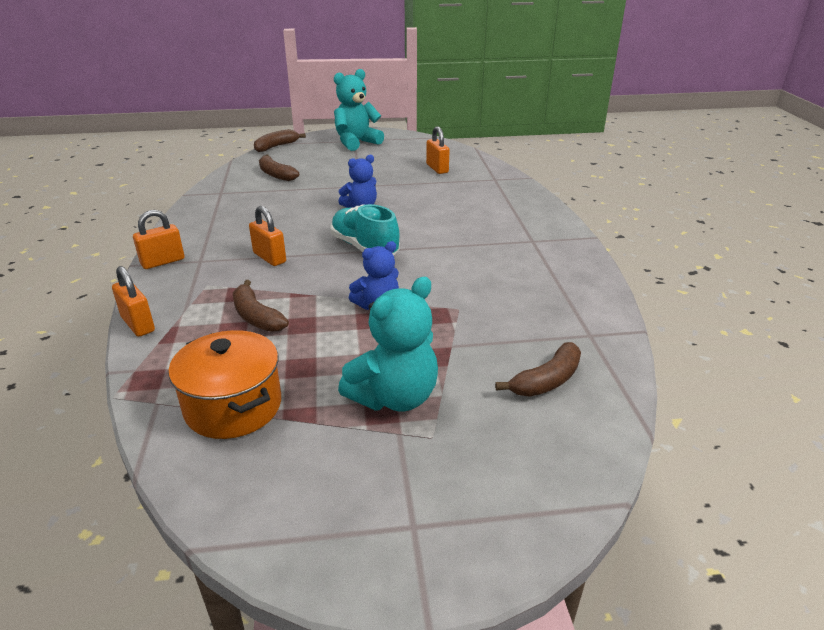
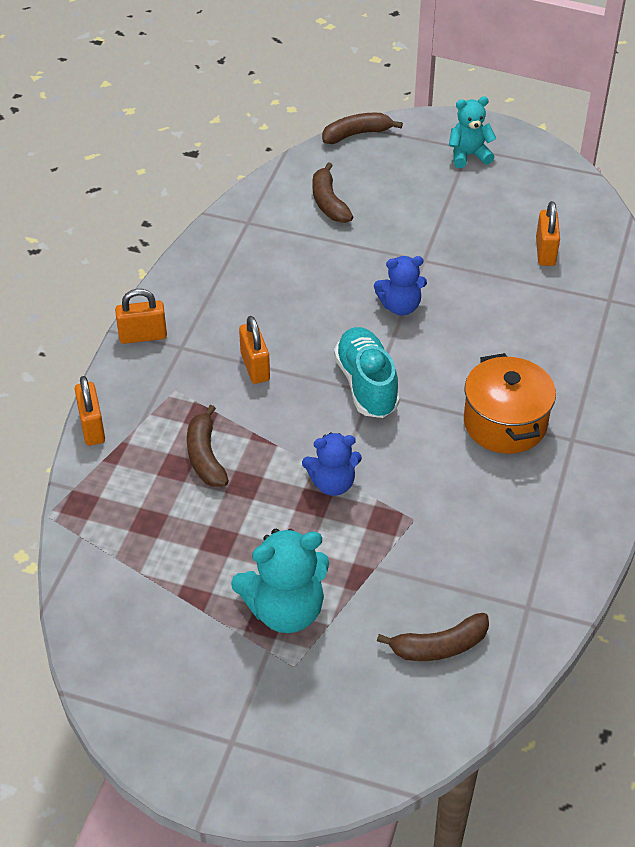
camera: 25 degrees right, 15 degrees up
(233, 406) = (142, 565): orange pot -> orange pot (505, 423)
(356, 143) = (469, 155): turquoise teddy bear -> turquoise teddy bear, size x0.64

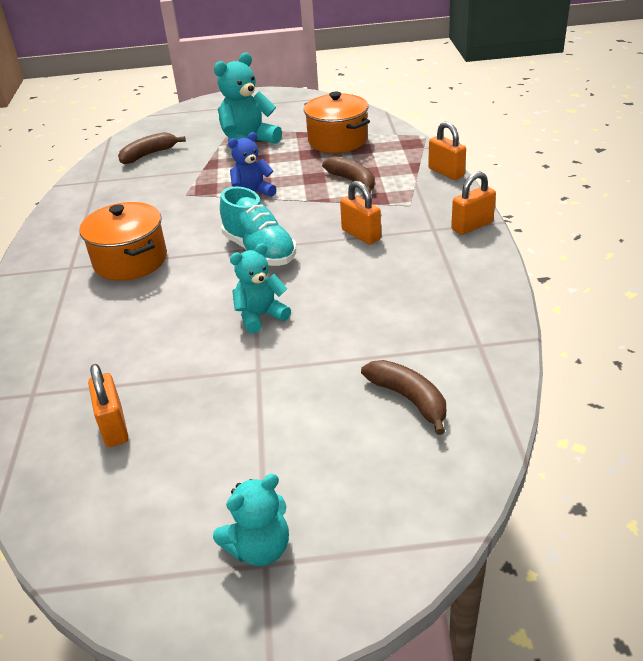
camera: 160 degrees right, 10 degrees down
(164, 556) = (337, 141): none -> orange pot
(356, 134) = (449, 523): brown banana -> none
(400, 306) = (260, 316): blue teddy bear -> turquoise teddy bear

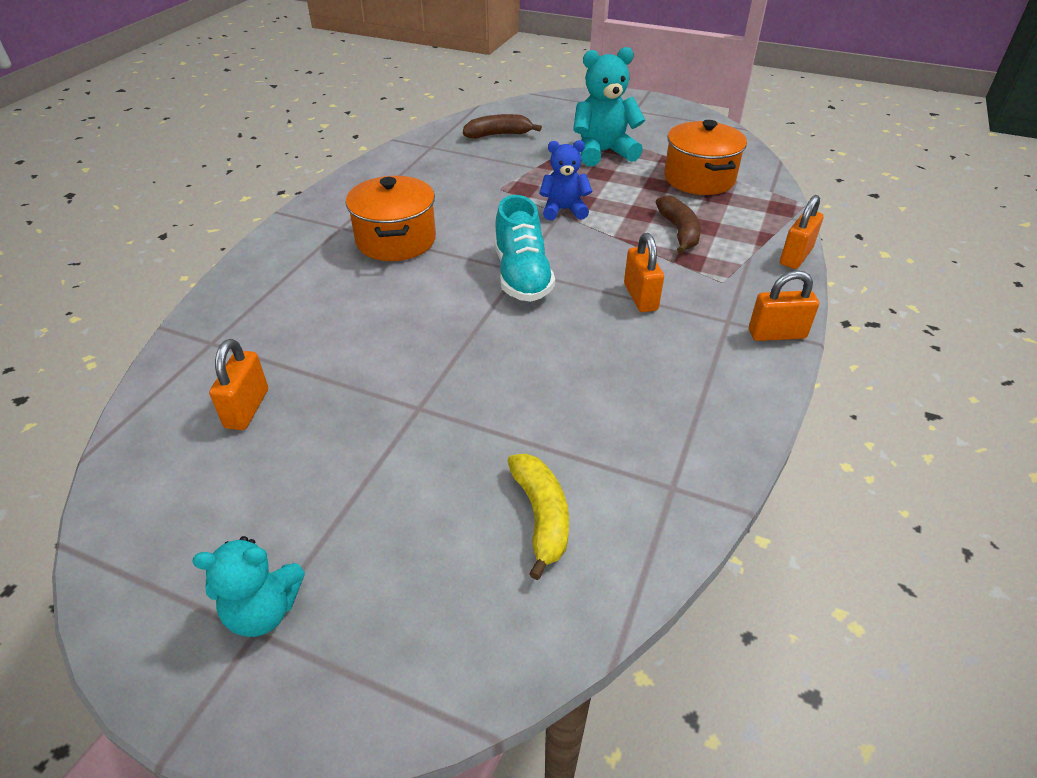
camera: 25 degrees right, 5 degrees up
(260, 316) = (467, 349): turquoise teddy bear -> none
(409, 399) = (541, 516): brown banana -> yellow banana
(446, 172) = (795, 257): orange padlock -> orange padlock turned 45 degrees clockwise

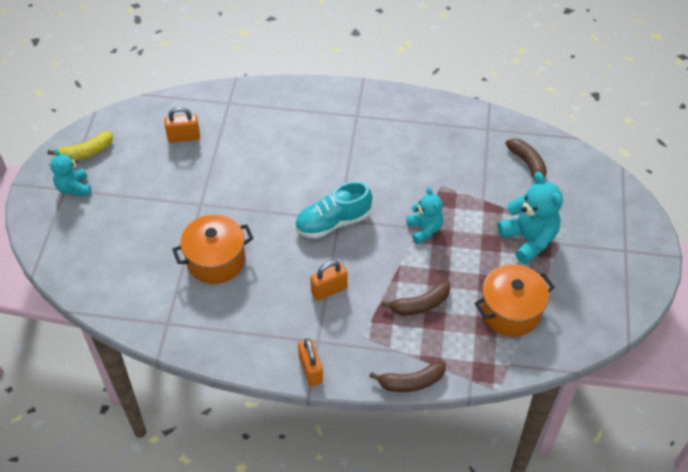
camera: 75 degrees right, 10 degrees up
(396, 240) = (351, 148): orange pot -> orange pot (216, 260)
(541, 516) = (138, 271): yellow banana -> yellow banana (85, 153)
(564, 210) = (424, 229): blue teddy bear -> turquoise teddy bear
(795, 257) = (411, 382): orange padlock -> brown banana

